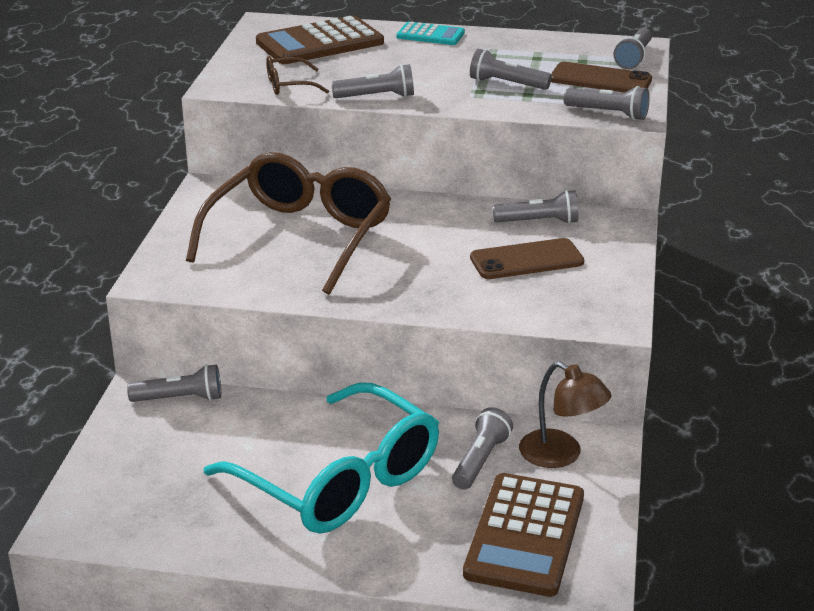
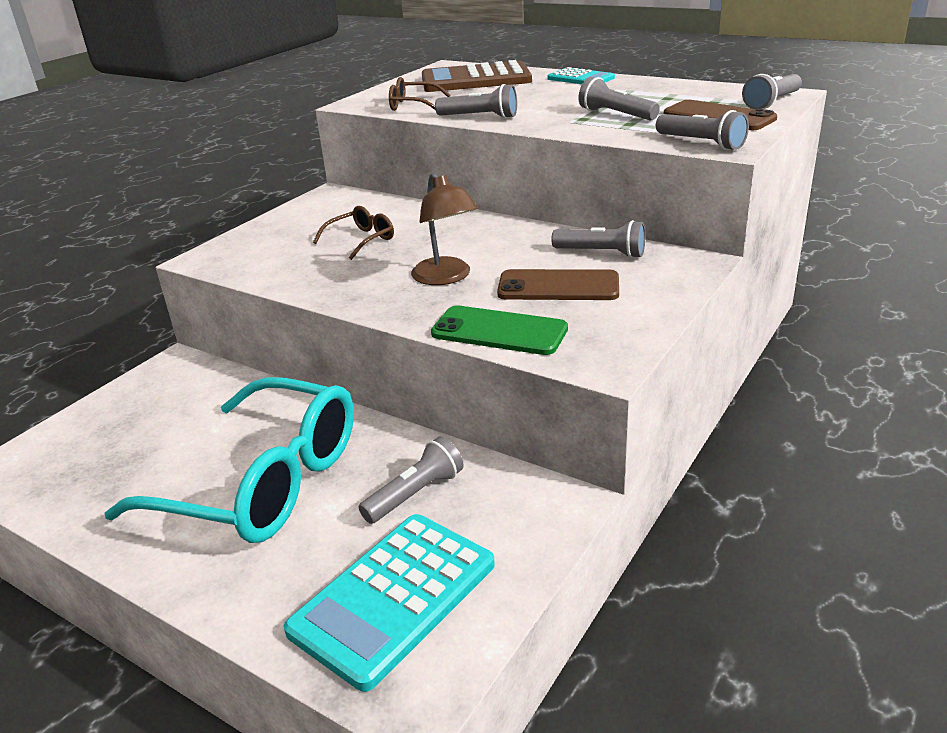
camera: 25 degrees right, 0 degrees up
(180, 399) = (202, 373): grey flashlight -> none
(299, 238) = (361, 240): brown glasses -> brown glasses, size x0.41
(338, 480) = (261, 482): turquoise glasses -> turquoise glasses turned 45 degrees counterclockwise
(510, 309) = (499, 331): none -> green phone
(525, 535) = (394, 597): brown calculator -> turquoise calculator
(561, 455) = (506, 508): brown lamp -> brown lamp (446, 277)

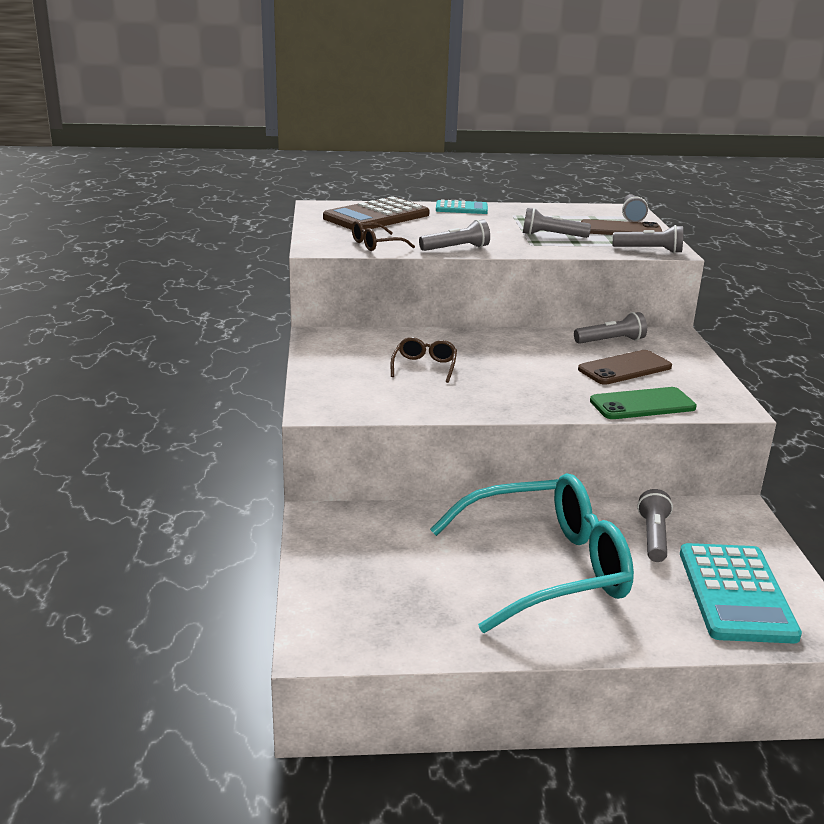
camera: 40 degrees left, 5 degrees down
(446, 277) = (542, 379): brown lamp -> none

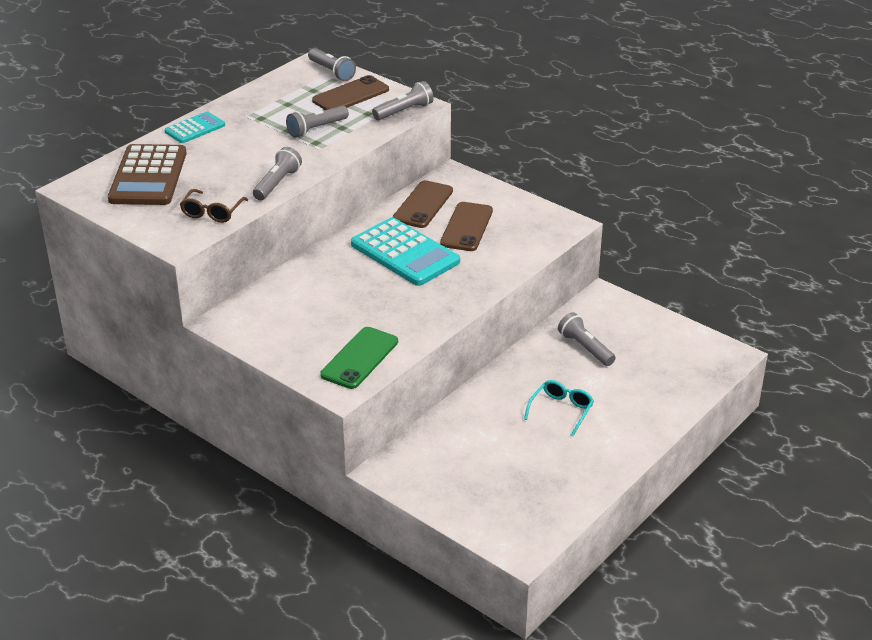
camera: 45 degrees left, 10 degrees up
(424, 367) = (345, 305): brown glasses -> none
(544, 568) = (561, 411): turquoise glasses -> turquoise glasses, size x0.41
(611, 341) = (423, 205): grey flashlight -> brown phone
(642, 404) = (519, 254): green phone -> green phone (359, 358)
(736, 594) = (668, 358): turquoise calculator -> turquoise calculator (405, 253)

